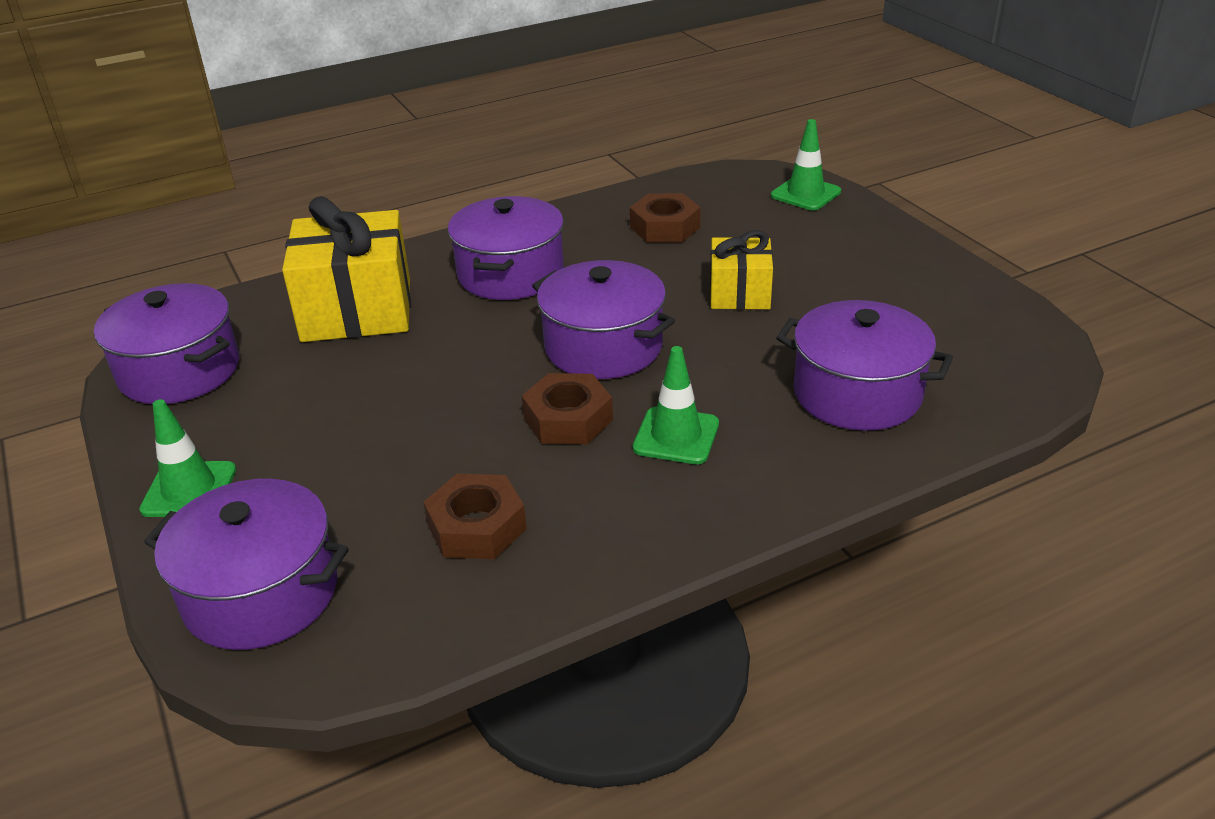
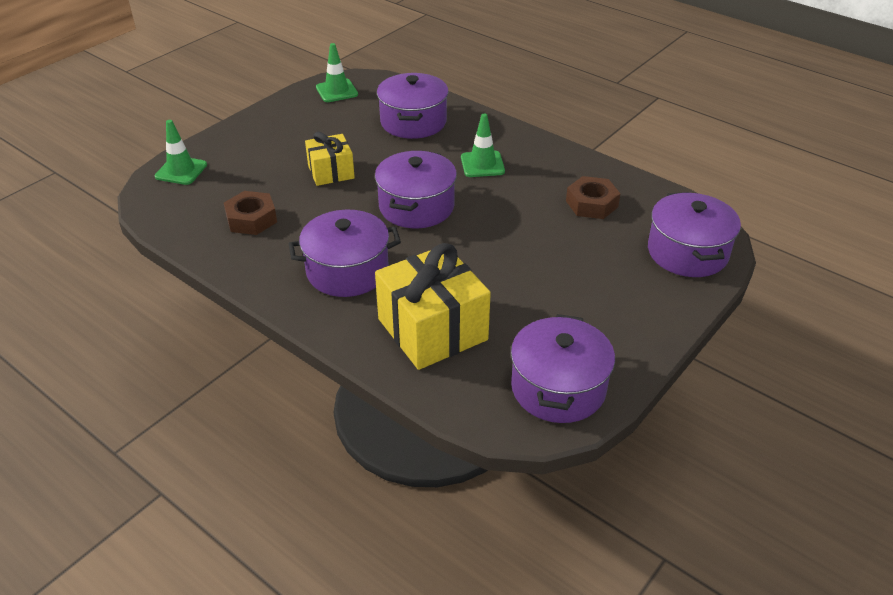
camera: 115 degrees left, 5 degrees up
(189, 490) = (651, 316): green traffic cone -> green traffic cone (337, 91)
(568, 419) = (492, 200): brown nut -> none

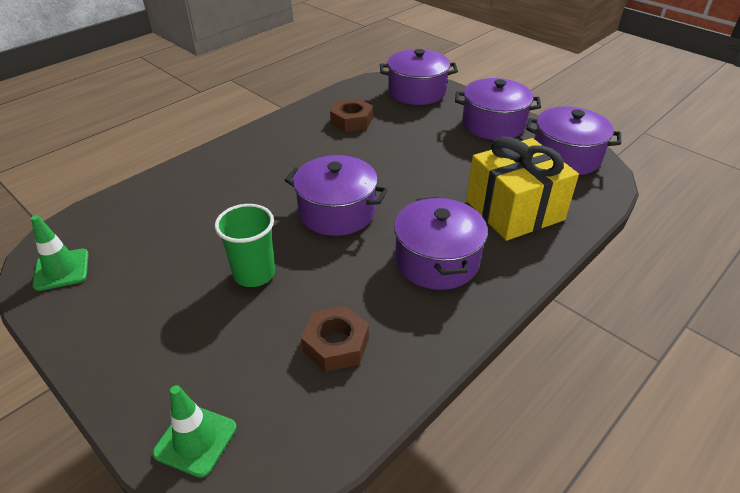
camera: 85 degrees left, 0 degrees up
(331, 172) = (254, 274): yellow gift -> green cup
(413, 122) = (175, 208): purple pot -> purple pot (493, 124)
(482, 164) = (276, 168): green traffic cone -> none

